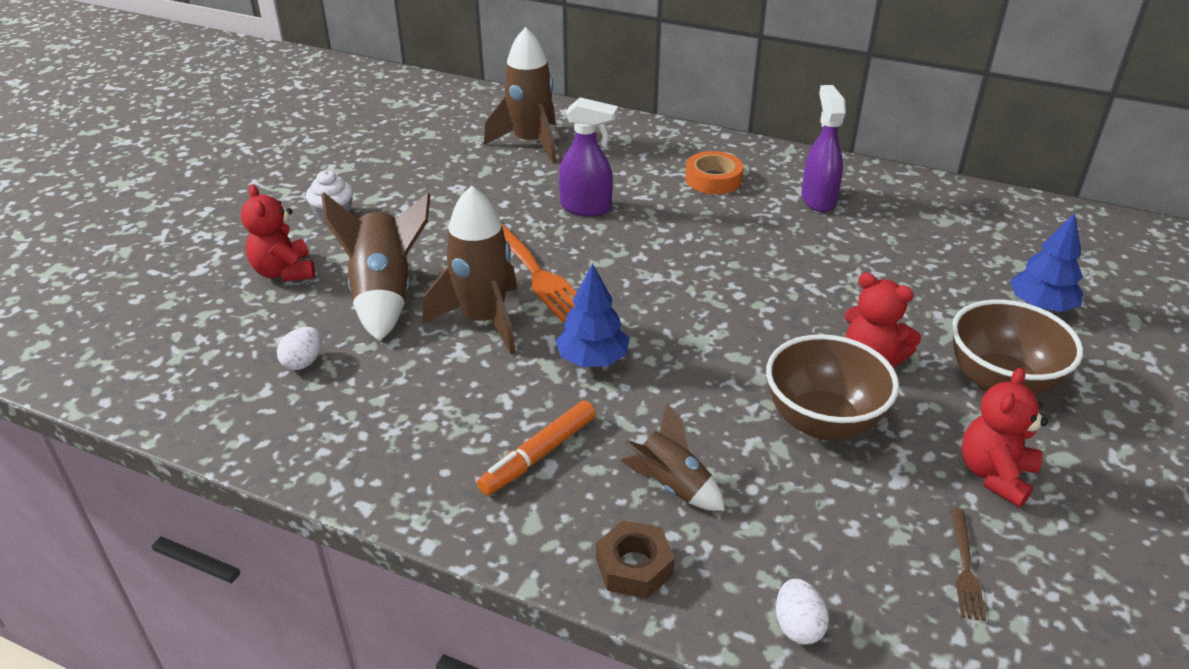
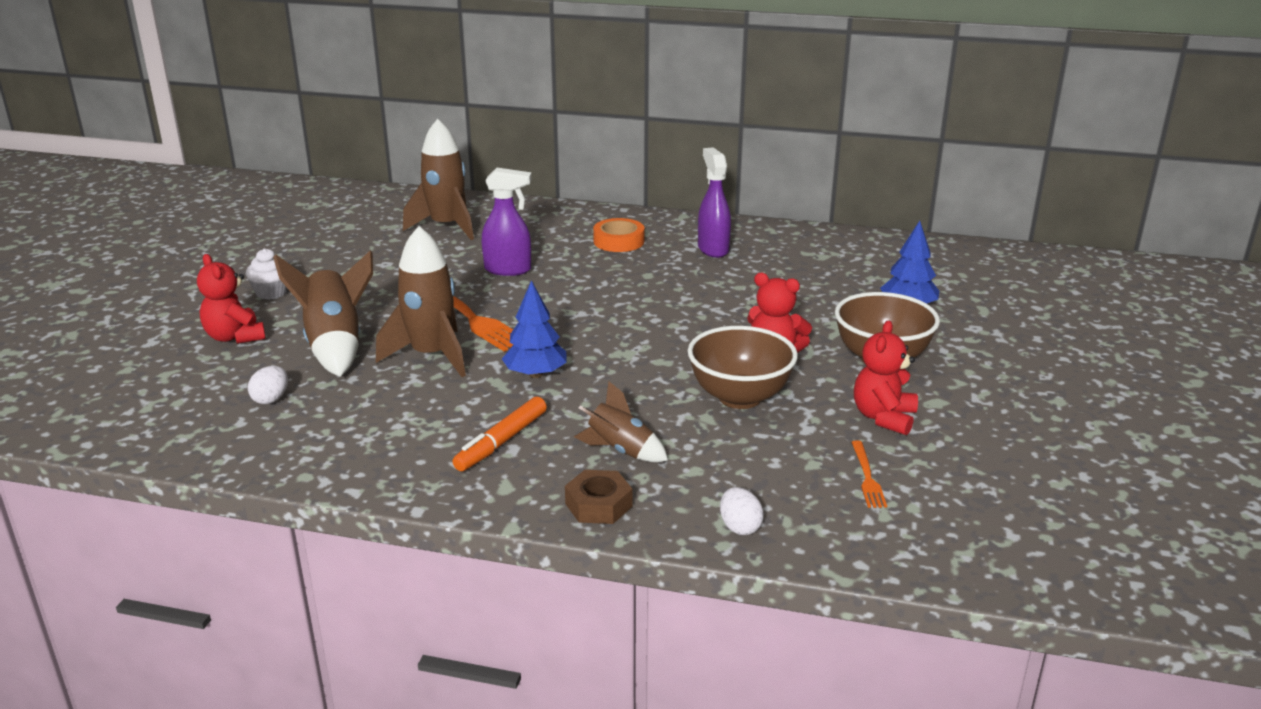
camera: 10 degrees left, 10 degrees down
(965, 566) = (867, 476): brown fork -> orange fork

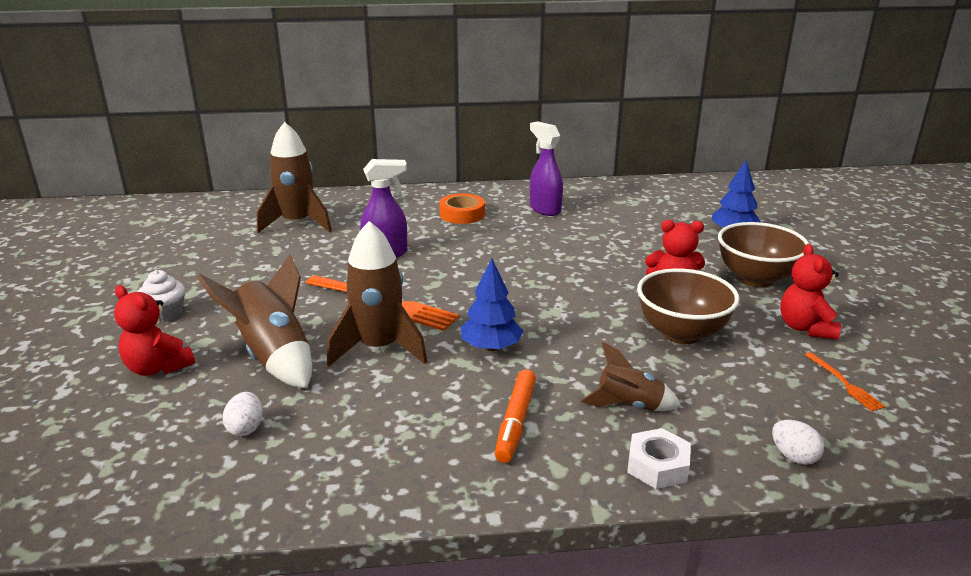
camera: 20 degrees left, 0 degrees up
(598, 505) = (657, 466): brown nut -> white nut

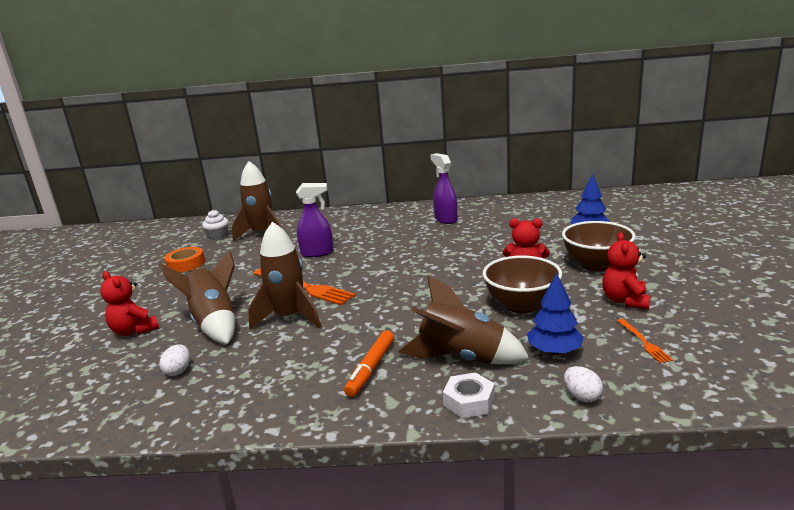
camera: 10 degrees right, 5 degrees down
(166, 314) = (152, 295): white cupcake -> white cupcake (218, 236)
(462, 214) = (382, 224): orange tape -> orange tape (186, 264)
(491, 347) = (371, 316): blue tree -> blue tree (554, 351)
(629, 405) = (462, 357): brown rocket -> brown rocket, size x1.68

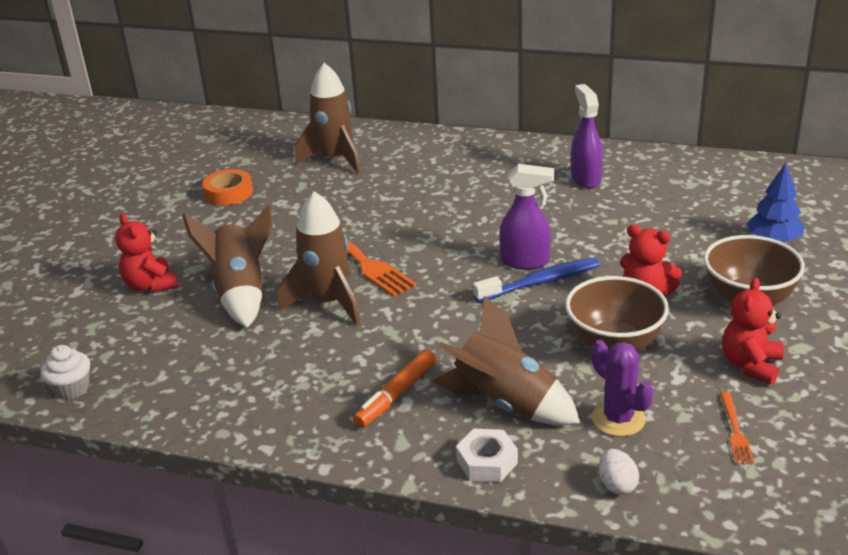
camera: 15 degrees right, 10 degrees up
(178, 371) = (187, 351): white egg -> none
(218, 236) = (278, 153): white cupcake -> white cupcake (71, 388)
(317, 253) = (394, 206): purple spray bottle -> purple spray bottle (525, 262)
(447, 278) = (541, 282): none -> blue toothbrush
(554, 351) = (618, 419): blue tree -> purple cactus

